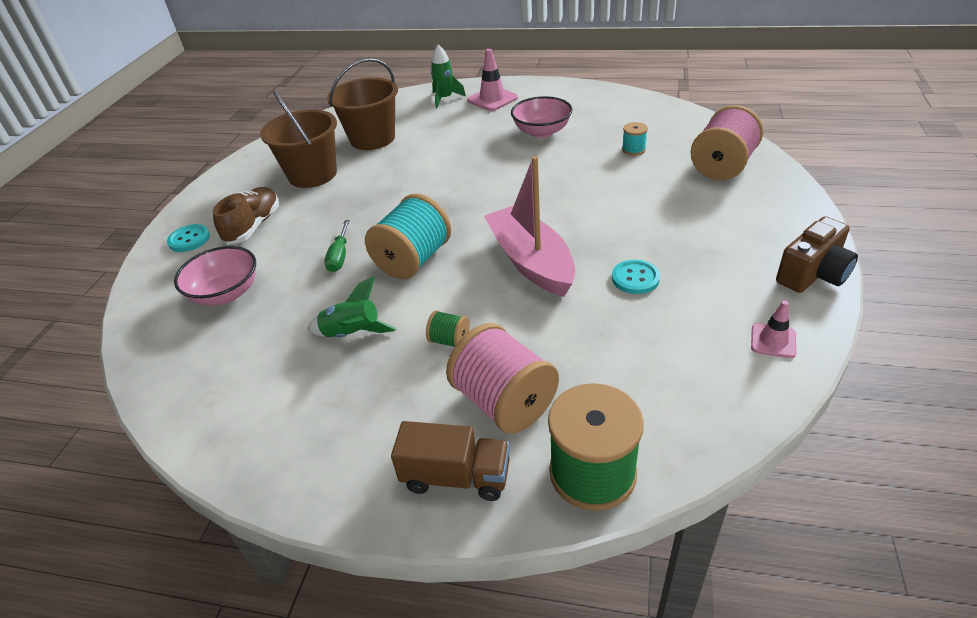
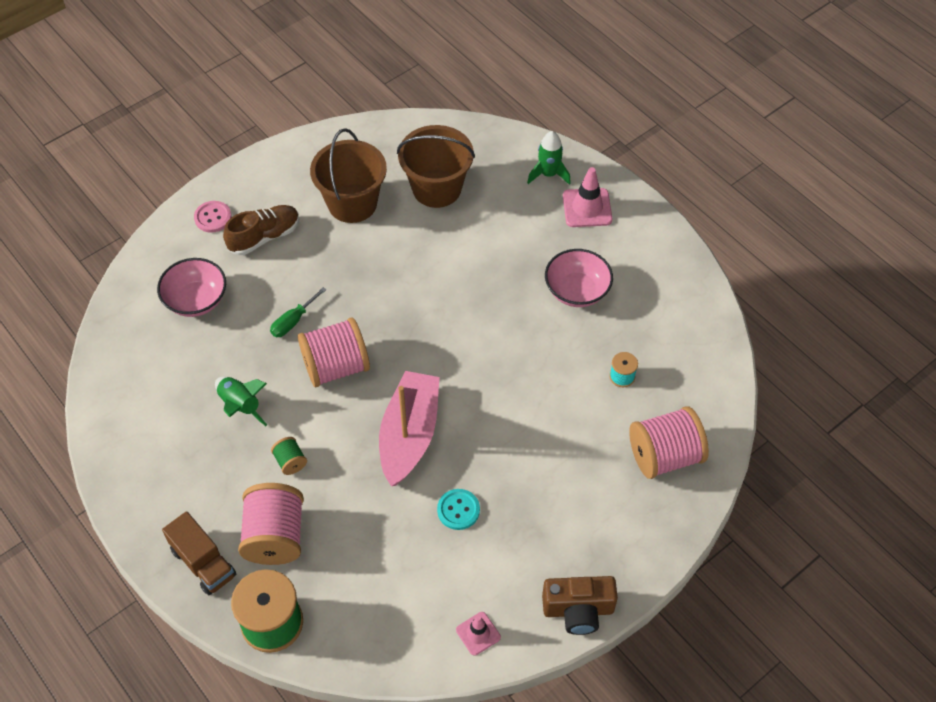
camera: 35 degrees right, 15 degrees up
(189, 239) = (213, 217): turquoise button -> pink button
(413, 260) = (336, 367): turquoise spool -> pink spool

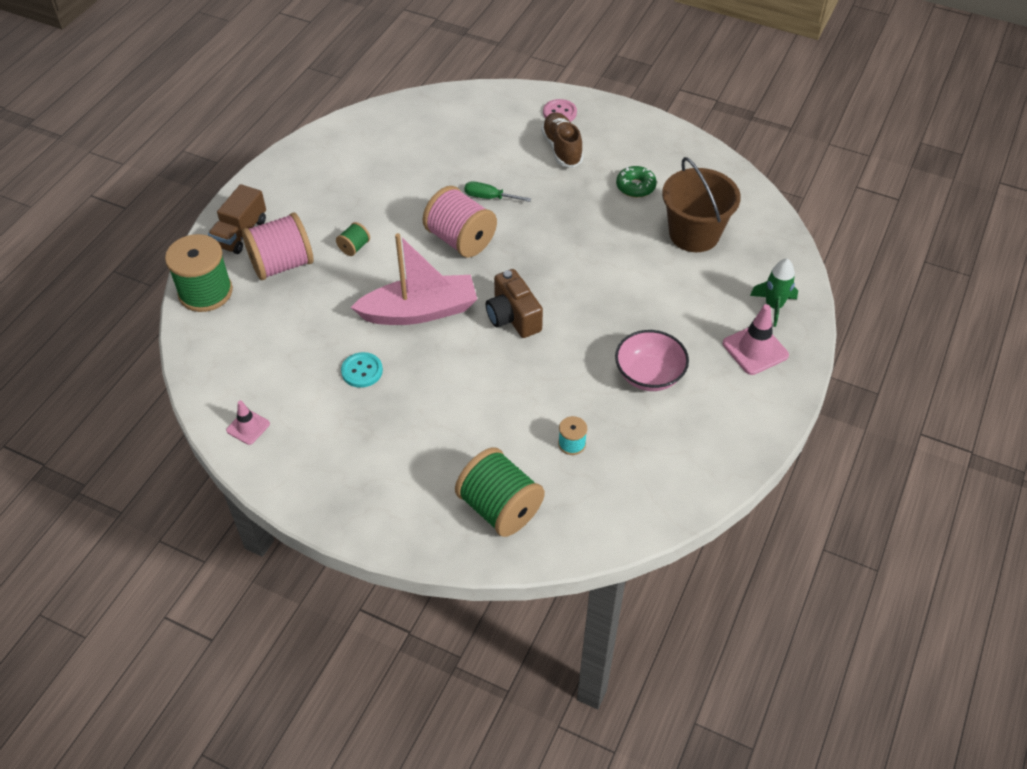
camera: 65 degrees right, 5 degrees down
(196, 300) = (473, 135): pink bowl -> none
(240, 405) = (390, 198): green rocket -> none
(264, 237) = (562, 148): brown shoe -> brown shoe turned 135 degrees counterclockwise
(352, 203) = (635, 186): brown bucket -> green donut
(578, 610) = (300, 493): brown camera -> brown camera (513, 317)
(664, 456) = (499, 508): pink spool -> green spool

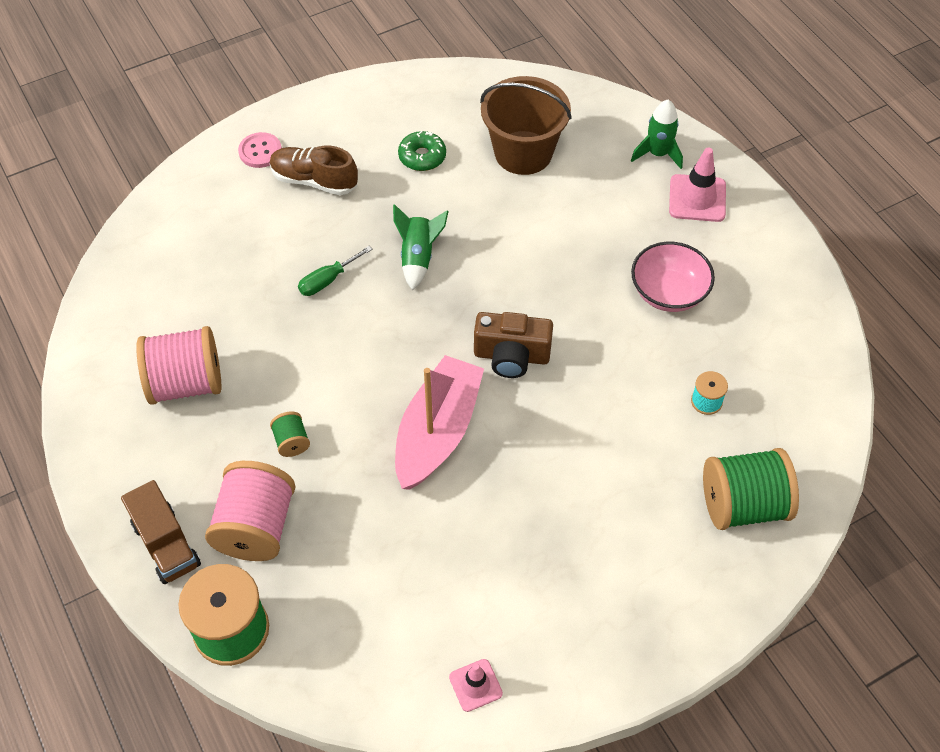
camera: 55 degrees left, 5 degrees up
(362, 371) = (479, 530): turquoise button -> none
(460, 240) = (366, 340): pink spool -> pink spool (186, 383)
(549, 229) = (418, 257): none -> green rocket

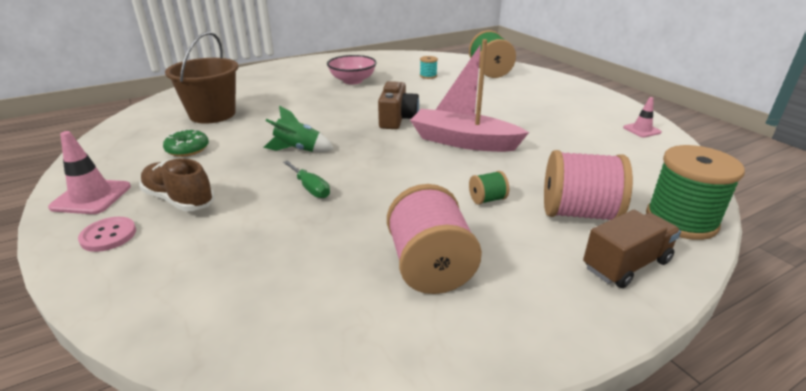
camera: 90 degrees left, 25 degrees down
(314, 180) = (179, 200): brown shoe -> brown shoe turned 105 degrees clockwise
(658, 154) = (242, 80): green rocket -> none
(697, 198) = (284, 73): pink traffic cone -> pink traffic cone (91, 197)

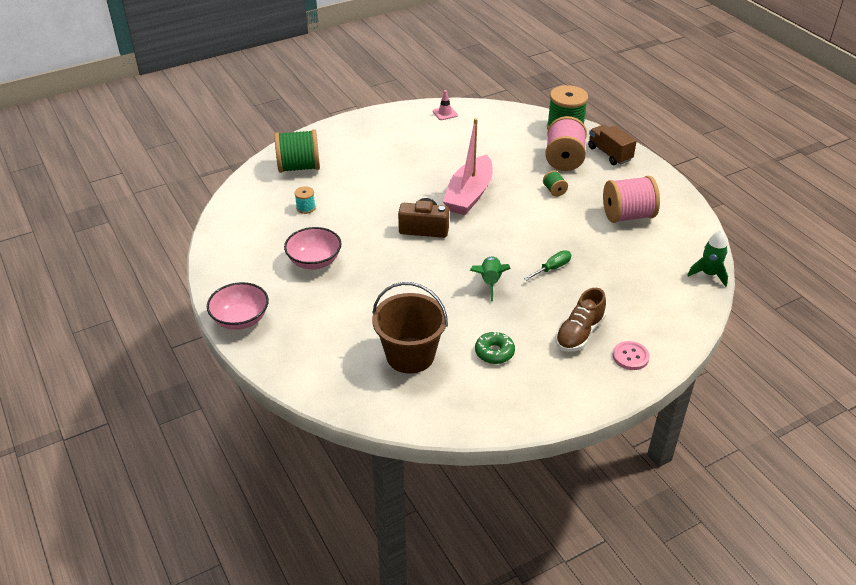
camera: 90 degrees left, 10 degrees up
(91, 197) = (584, 387): pink traffic cone -> none
(239, 357) = (708, 274): none -> green rocket
(291, 64) = (240, 319): none -> pink bowl

